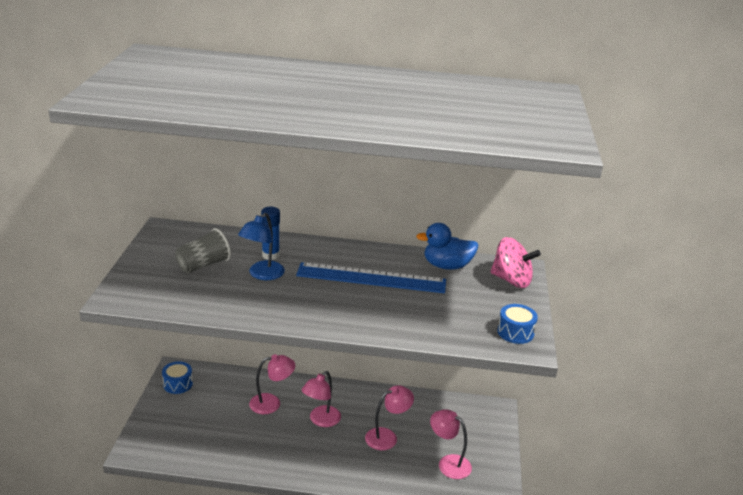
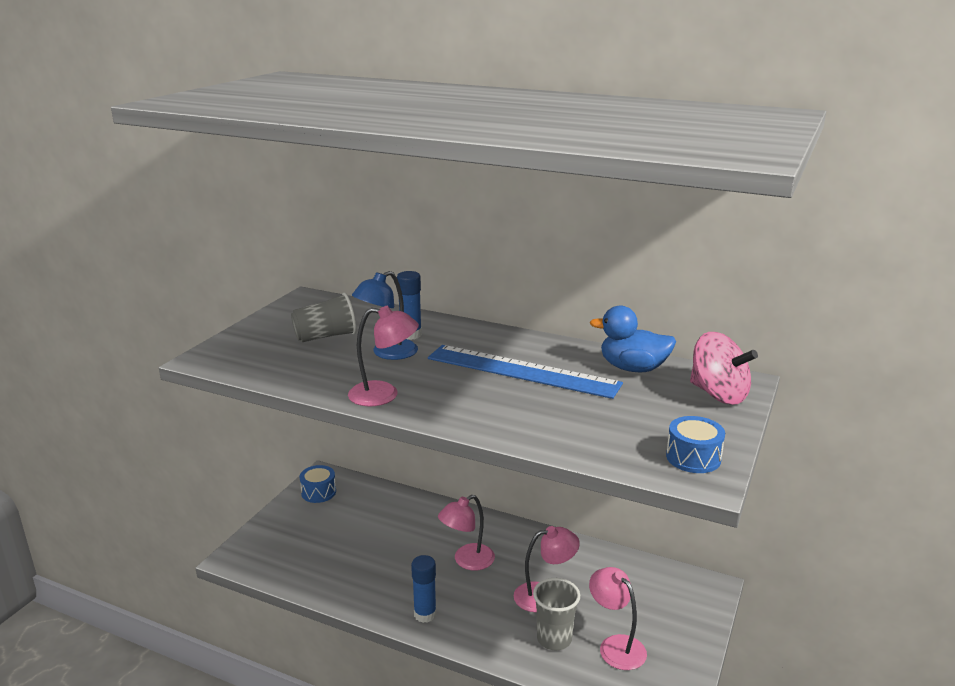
camera: 20 degrees right, 5 degrees down
(271, 403) = (416, 531): pink lamp -> pink lamp (384, 395)
(306, 467) = (425, 614): none -> blue glue stick
(405, 467) = (554, 639): none -> grey cup

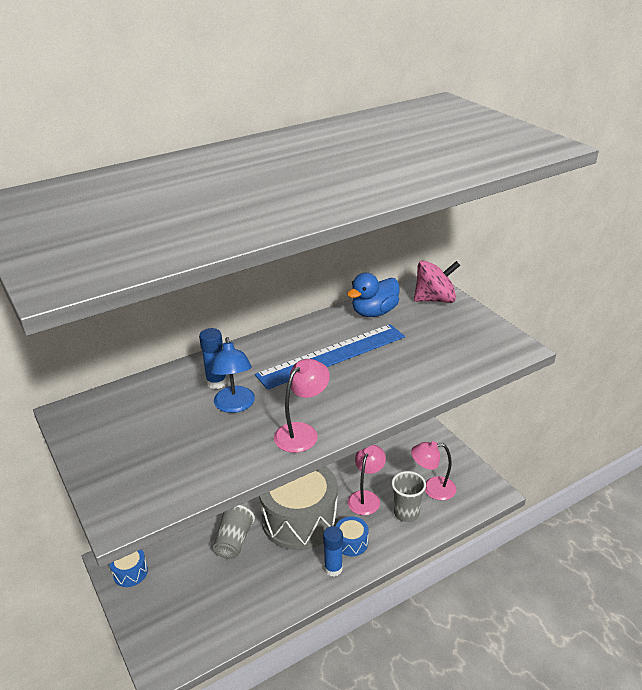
camera: 55 degrees left, 10 degrees up
(326, 336) = (164, 428): grey cup -> grey cup (234, 541)
(467, 561) = (300, 519): pink lamp -> grey drum
(693, 458) = (495, 341): blue drum -> blue drum (351, 542)

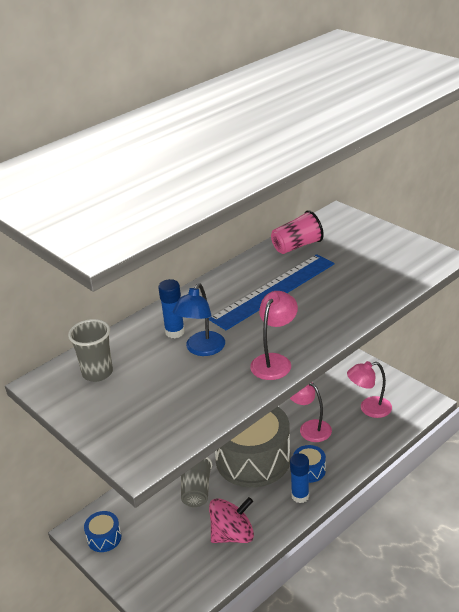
camera: 10 degrees left, 0 degrees up
(235, 406) = (202, 349): blue lamp -> blue lamp turned 45 degrees clockwise
(366, 497) = (309, 428): pink lamp -> pink lamp turned 60 degrees counterclockwise
(374, 312) = (297, 246): blue duck -> pink cup
(406, 513) = (352, 435): grey cup -> grey cup (97, 373)
(435, 299) = (348, 226): pink spinning top -> pink spinning top (232, 535)

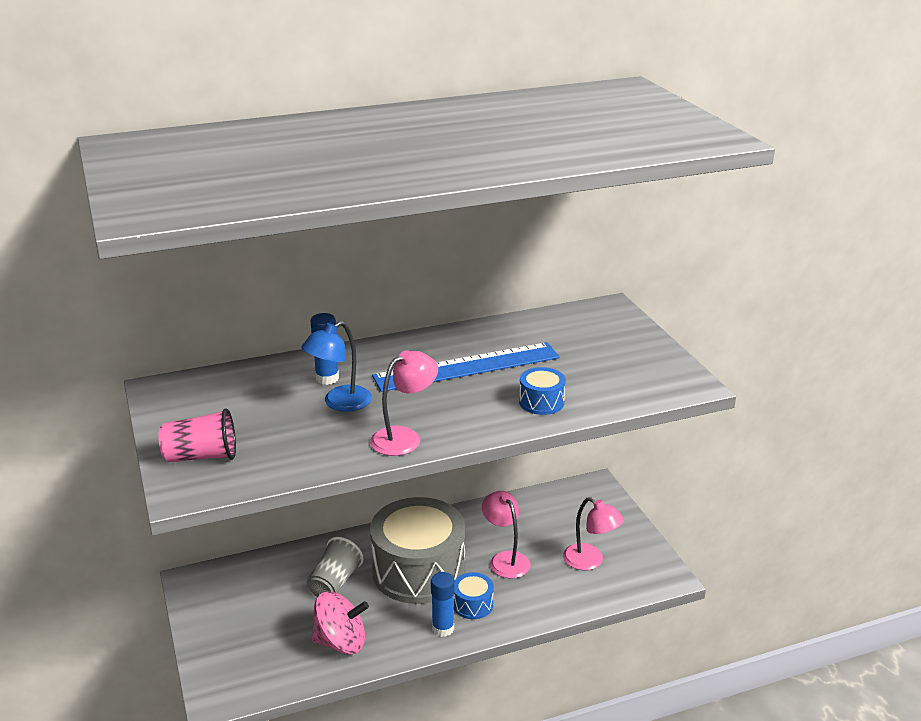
camera: 20 degrees right, 5 degrees down
(97, 373) = (217, 394): grey cup -> none
(104, 538) = (209, 596): blue drum -> blue drum (541, 402)
(297, 246) = (533, 328): pink cup -> pink cup (201, 456)
(369, 408) = (590, 561): pink lamp -> pink lamp turned 150 degrees counterclockwise

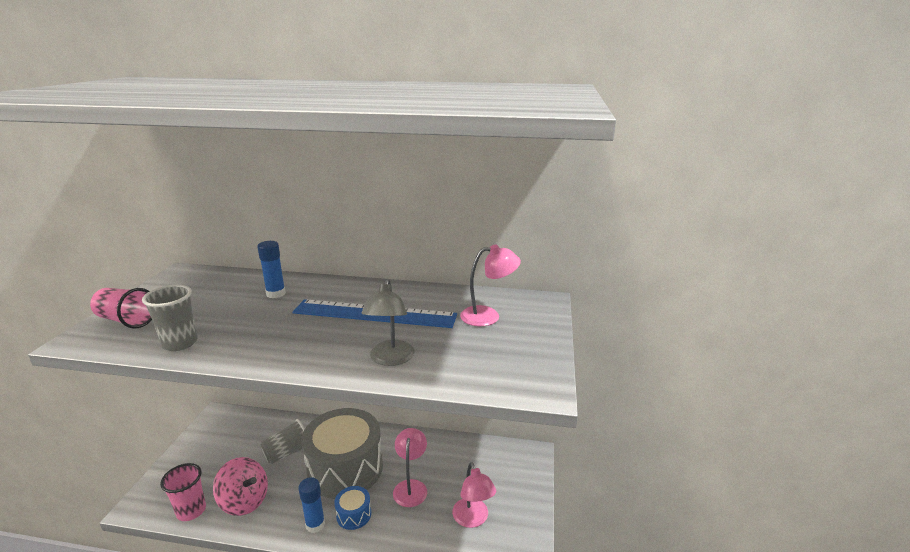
camera: 30 degrees right, 5 degrees down
(290, 675) = (191, 511): none -> pink cup
(310, 456) = (180, 343): none -> grey cup
(339, 403) = (256, 312): blue lamp -> none
(404, 437) = (255, 352): pink lamp -> pink lamp (488, 316)
(541, 402) = (390, 359): blue drum -> grey lamp

